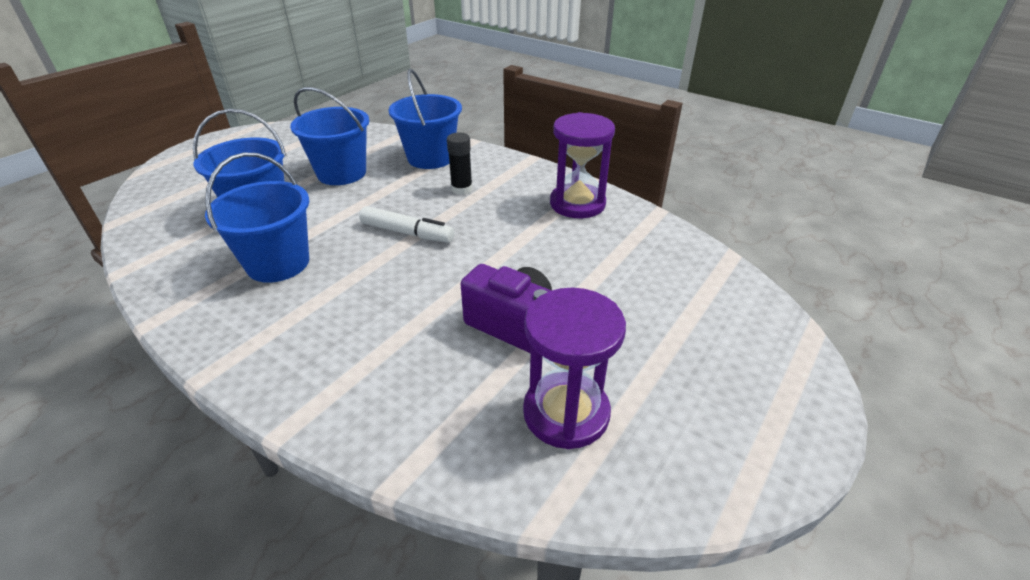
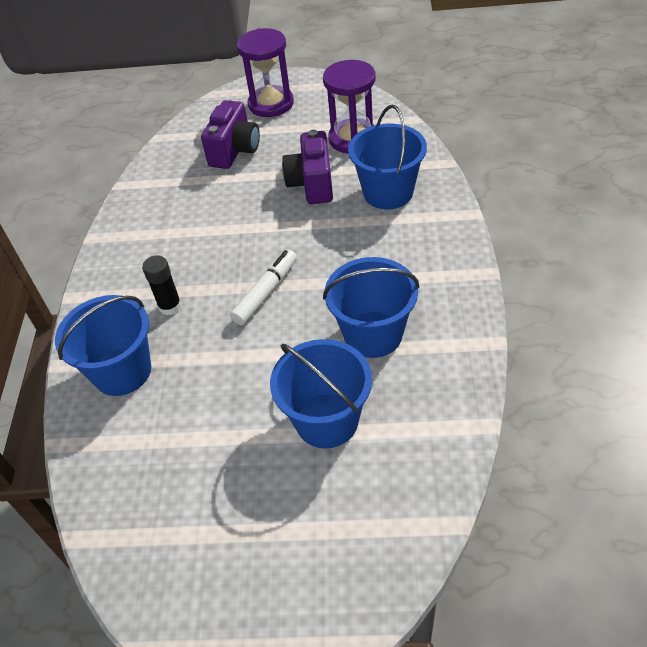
camera: 120 degrees left, 10 degrees up
(341, 173) = (209, 419): blue bucket -> blue bucket (388, 192)
(407, 233) = (266, 292): white marker -> white marker turned 45 degrees clockwise
(577, 204) = (141, 227): purple hourglass -> purple hourglass (271, 104)
(647, 297) = (235, 151): none -> purple camera

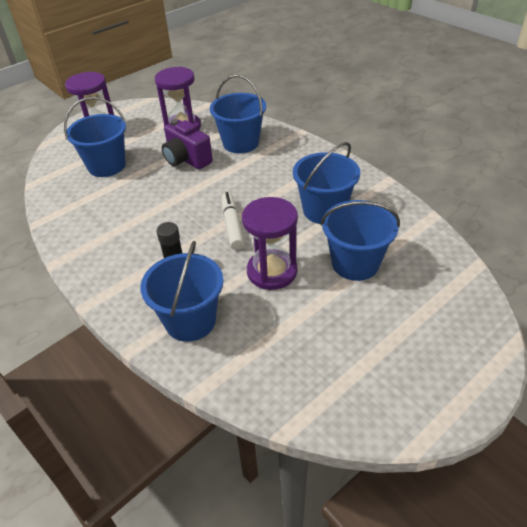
camera: 45 degrees left, 5 degrees down
(235, 151) = (107, 166): purple camera -> blue bucket
(240, 371) = (272, 271): none -> purple hourglass

